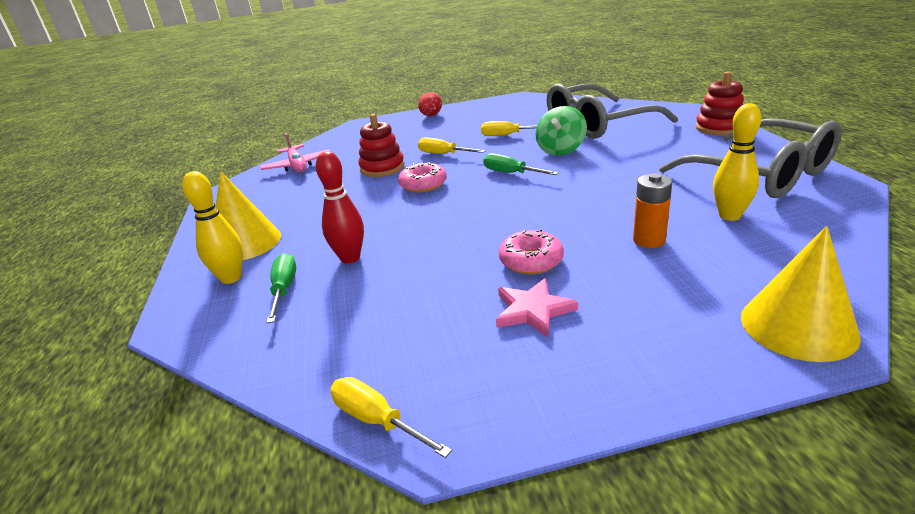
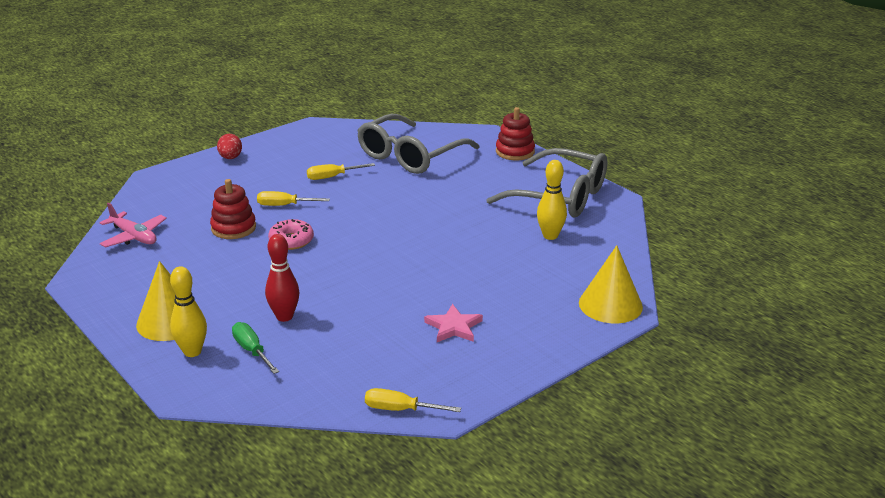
camera: 30 degrees left, 0 degrees up
(510, 173) = (364, 219): green screwdriver -> none
(531, 261) = (431, 293): pink donut -> none
(560, 150) = (393, 189): green spinning top -> none
(649, 240) = (504, 263): orange battery -> none

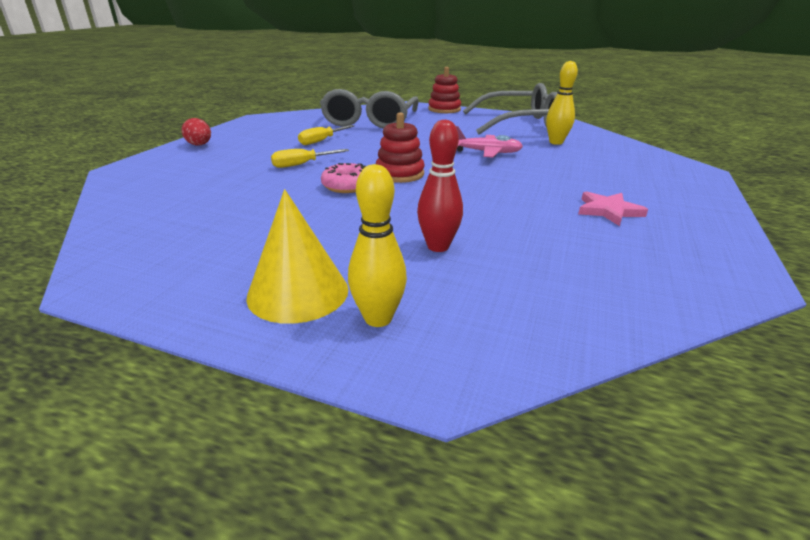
camera: 30 degrees left, 0 degrees up
(134, 236) = (145, 220): pink plane -> pink plane (486, 152)
(233, 228) = (269, 189): red stacking toy -> red stacking toy (400, 174)
(251, 350) = (453, 291): green screwdriver -> none
(400, 409) = (712, 296): yellow screwdriver -> none
(610, 304) = (680, 169): yellow cone -> none

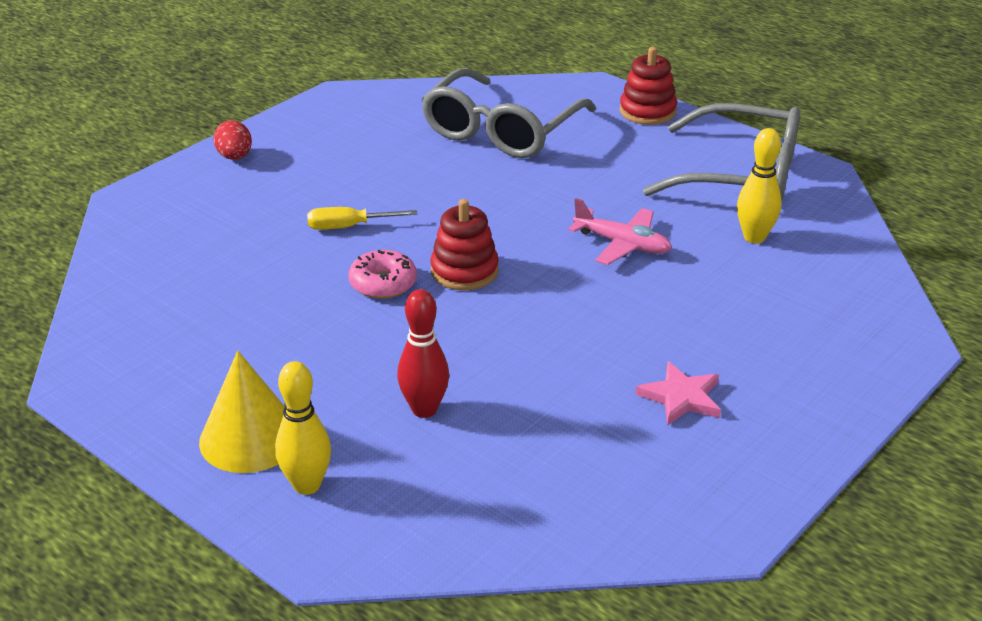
camera: 20 degrees right, 5 degrees up
(321, 141) = (400, 174): yellow screwdriver -> none

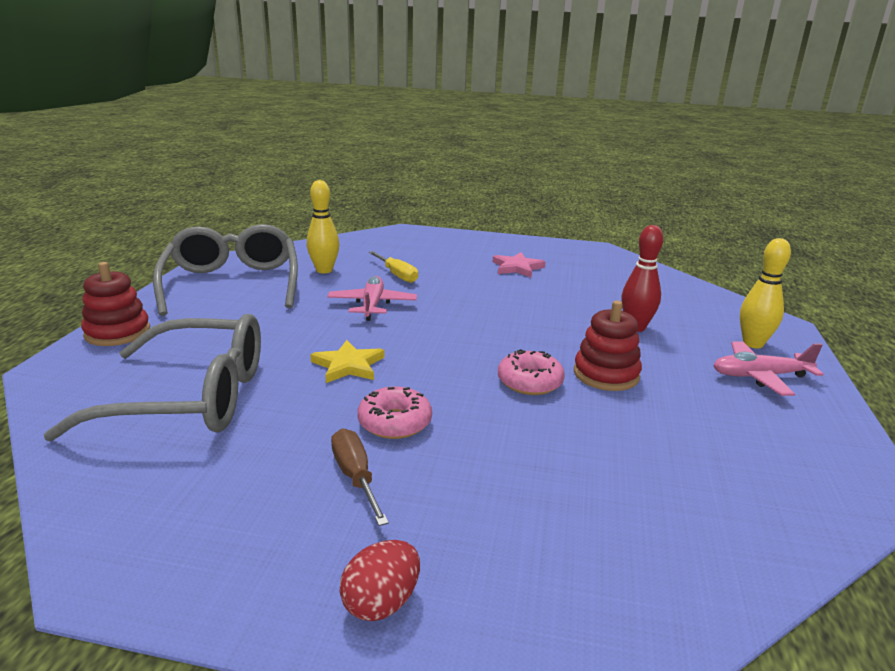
camera: 120 degrees left, 10 degrees down
(250, 438) = (760, 376): yellow cone -> pink plane
(342, 172) = (355, 476): none -> brown screwdriver
(348, 227) = (465, 430): yellow screwdriver -> yellow screwdriver (397, 275)
(388, 201) = (395, 422): none -> pink donut
(464, 271) = (471, 352): red stacking toy -> red stacking toy (606, 374)
(496, 201) = (348, 365): none -> yellow star

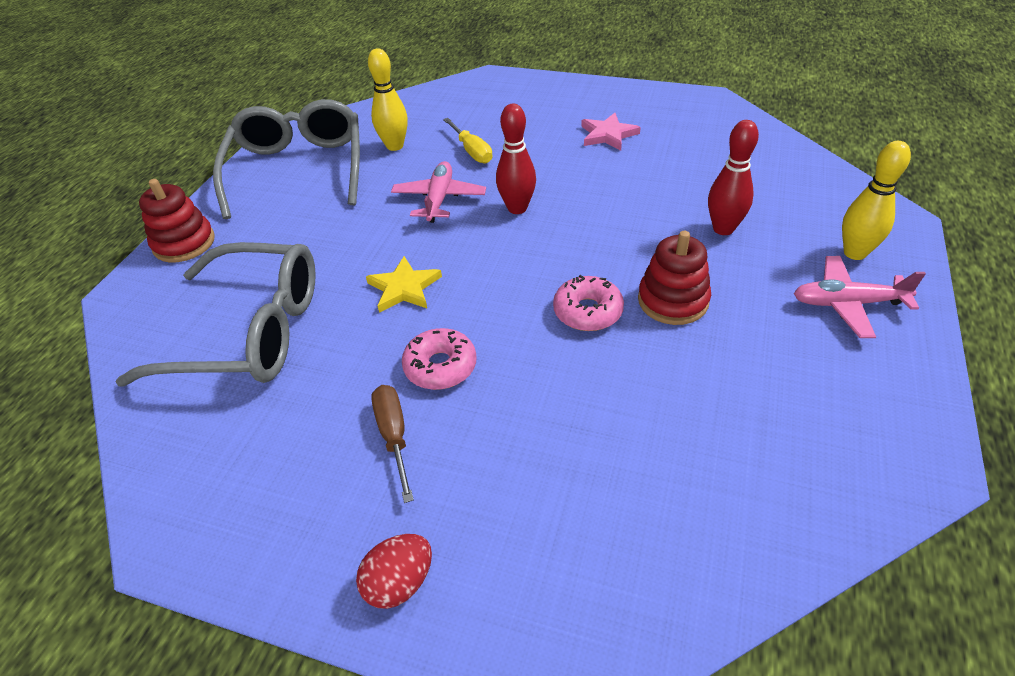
camera: 10 degrees right, 20 degrees up
(447, 312) = (517, 208): none -> red bowling pin

